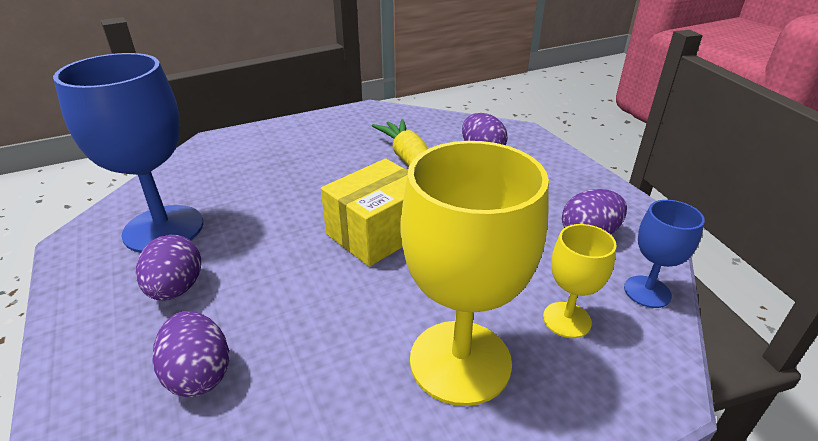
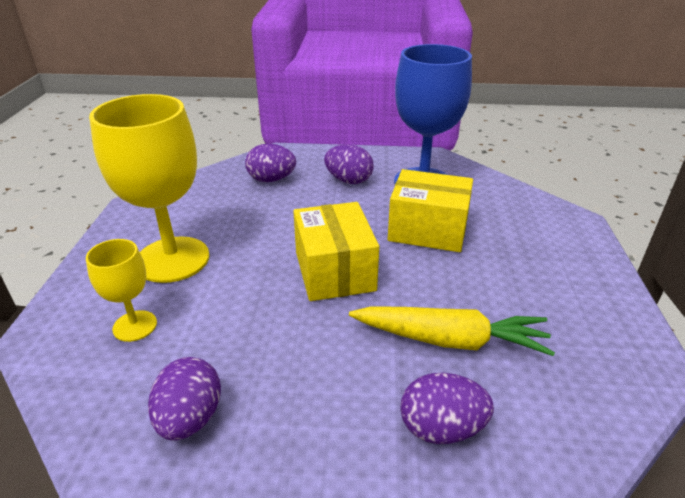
camera: 120 degrees right, 0 degrees up
(272, 202) = (428, 230): none -> yellow box
(647, 291) = (88, 401): blue goblet -> none

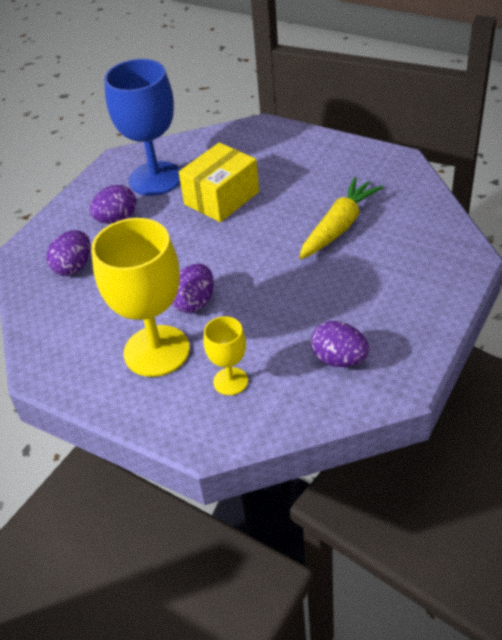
camera: 60 degrees left, 10 degrees up
(334, 271) = (237, 260): yellow box -> none
(441, 428) = (400, 253): purple egg -> purple egg (194, 302)

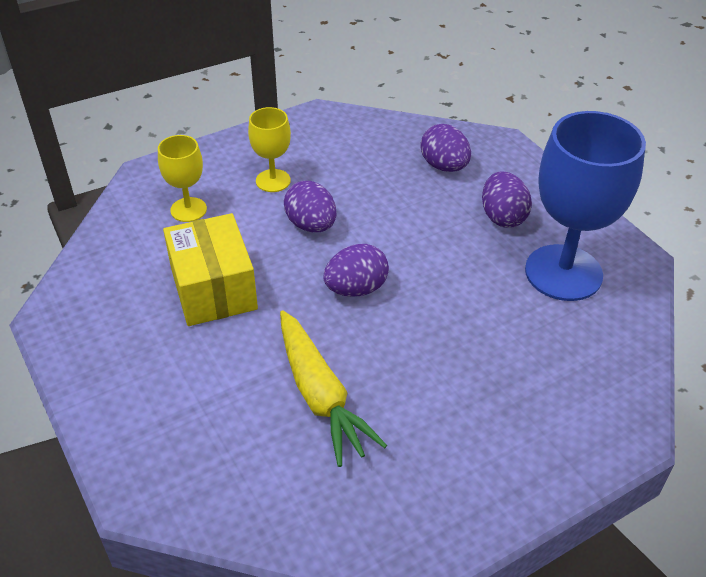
camera: 115 degrees right, 0 degrees up
(156, 351) = (273, 181): yellow goblet -> yellow goblet, size x0.50
(221, 198) = (473, 314): yellow box -> yellow box (213, 289)
(339, 359) = (131, 288): purple egg -> purple egg (356, 289)

